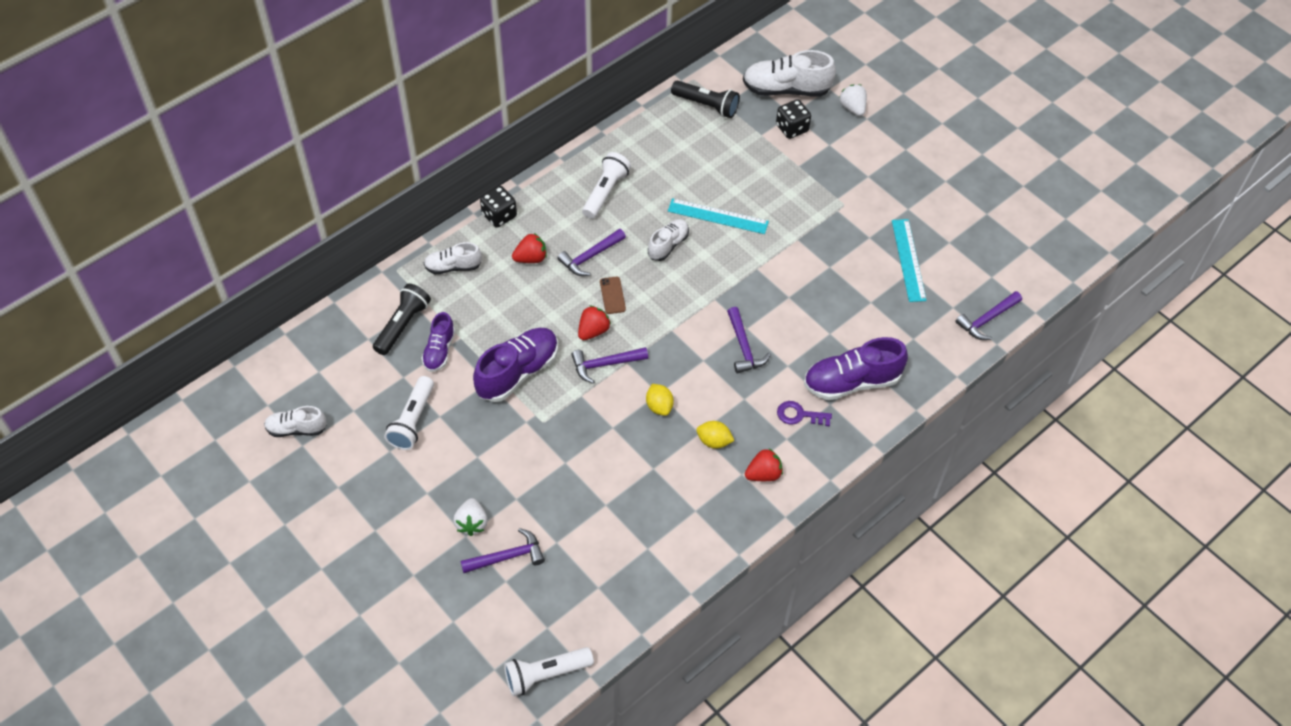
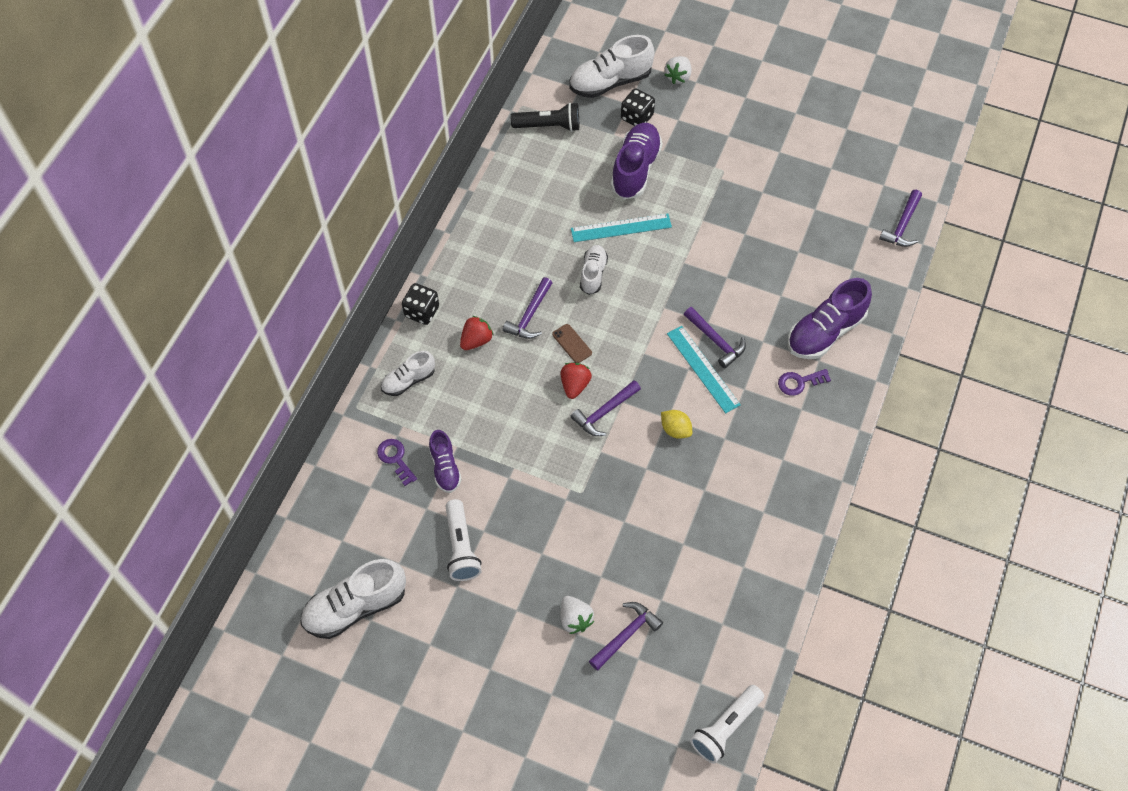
camera: 25 degrees left, 5 degrees up
(296, 429) = (355, 607): white shoe -> white shoe, size x1.70
(403, 325) = (395, 459): black flashlight -> purple key
(518, 372) = (530, 456): purple shoe -> purple shoe (635, 169)
(605, 192) = (506, 247): white flashlight -> none
(714, 441) = (741, 440): yellow lemon -> none
(763, 474) = (801, 451): red strawberry -> none
(852, 108) = (678, 77): white strawberry -> white strawberry turned 105 degrees counterclockwise
(908, 260) = (807, 199): turquoise ruler -> turquoise ruler (703, 369)

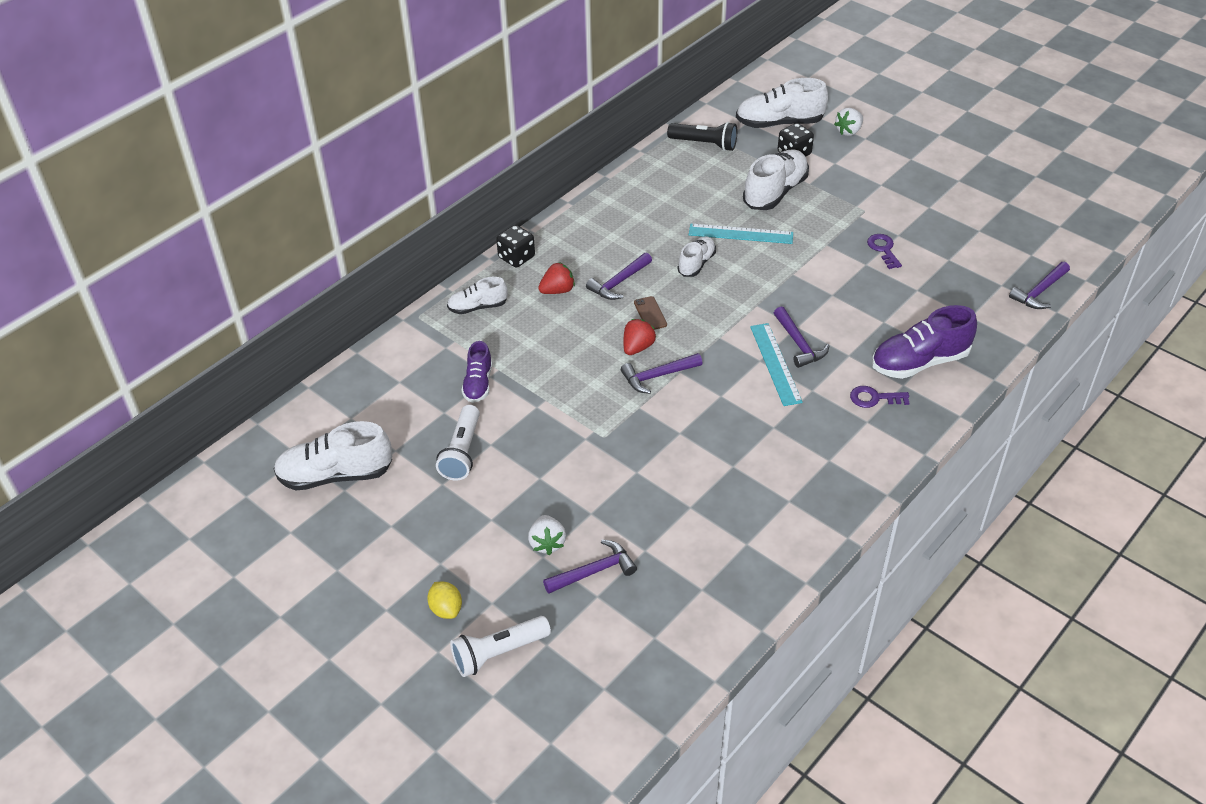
camera: 20 degrees right, 15 degrees down
(395, 459) = (434, 365): purple key -> purple key (883, 249)
(635, 169) = (775, 192): purple shoe -> white shoe
(675, 430) = (724, 407): yellow lemon -> yellow lemon (446, 609)
(725, 727) = (664, 686): white flashlight -> white flashlight (498, 653)

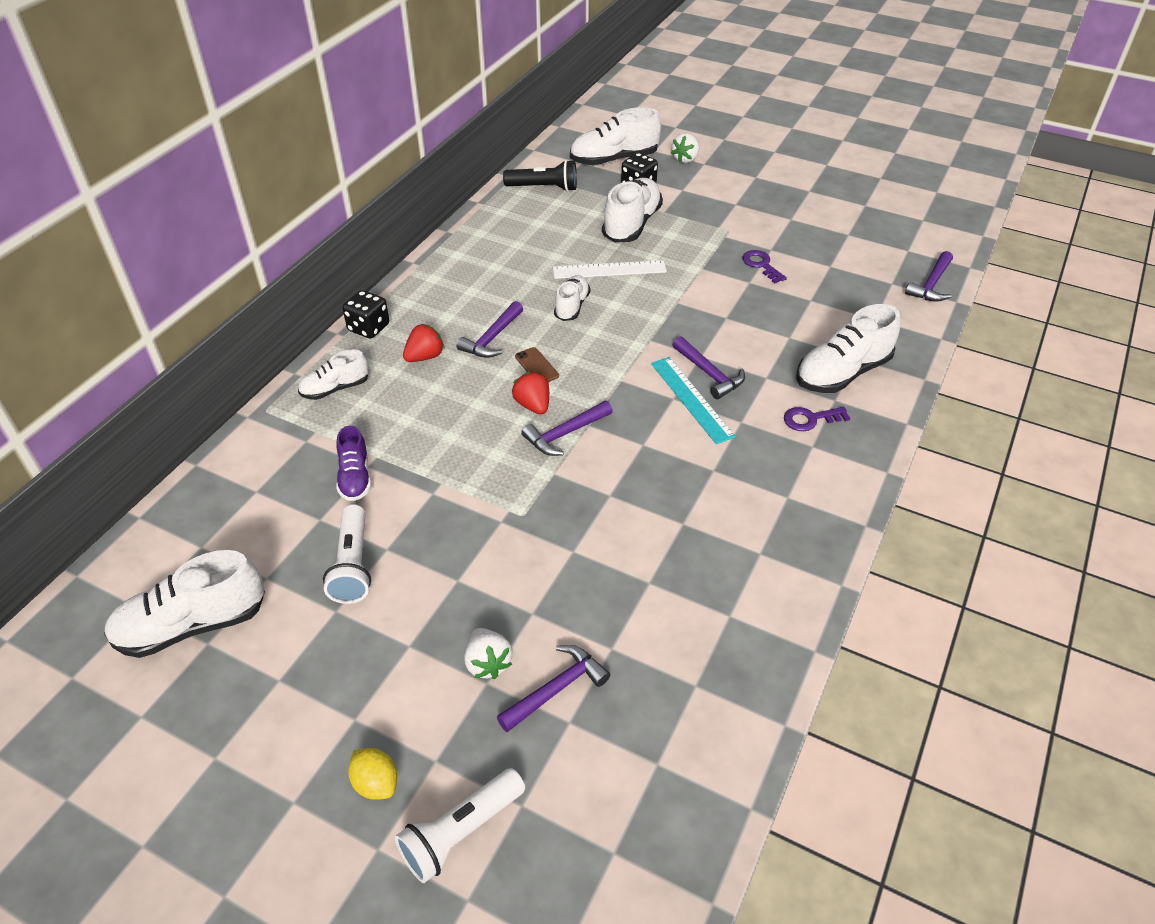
camera: 15 degrees left, 0 degrees up
(637, 347) = (533, 405): red strawberry -> red strawberry turned 45 degrees counterclockwise
(740, 234) = (609, 270): turquoise ruler -> white ruler
(919, 362) = (842, 373): purple shoe -> white shoe

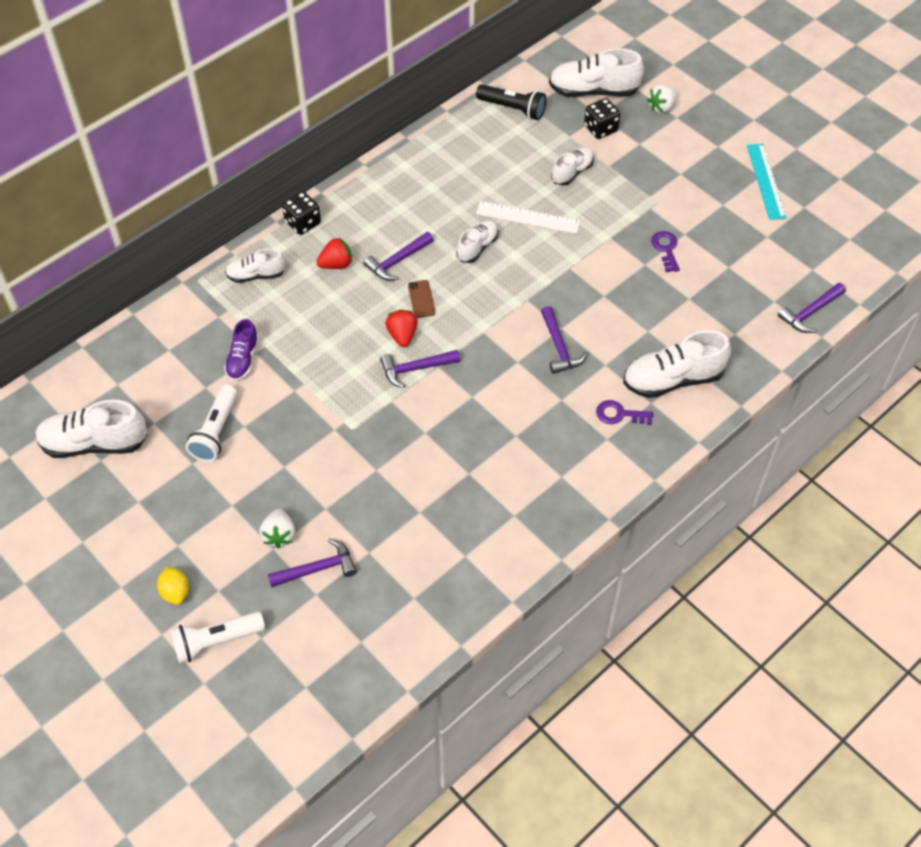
camera: 20 degrees right, 10 degrees up
(631, 224) = (572, 172): white shoe -> white shoe, size x0.59
(691, 399) = (531, 367): turquoise ruler -> turquoise ruler (765, 181)

